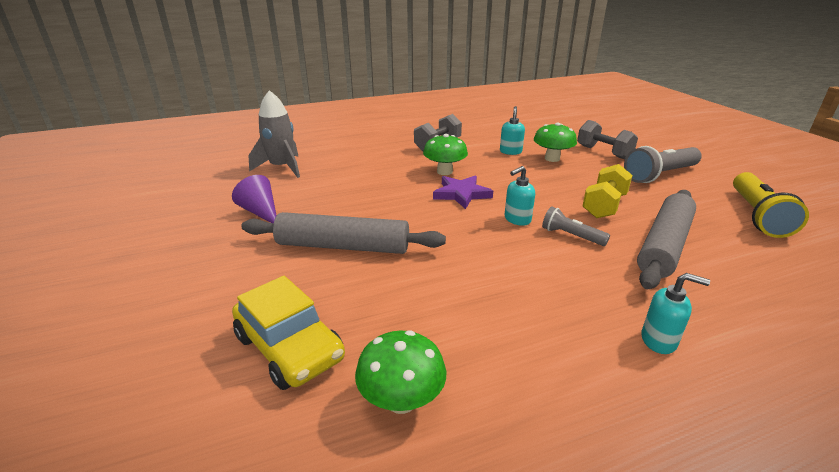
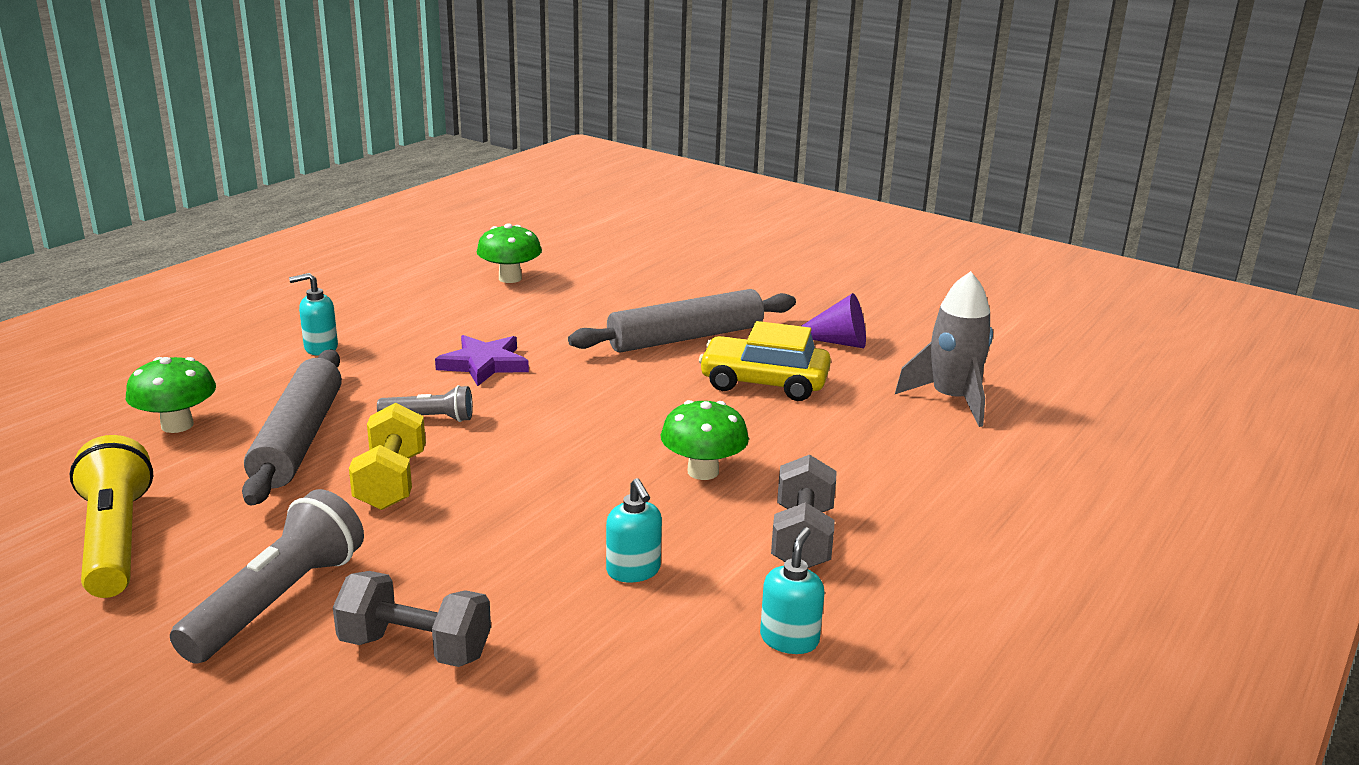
camera: 145 degrees right, 5 degrees down
(289, 348) = (618, 277): yellow car -> yellow car (764, 382)
(461, 194) = (628, 437): purple star -> purple star (484, 364)
(517, 219) = (515, 420): turquoise soap dispenser -> turquoise soap dispenser (789, 639)
(552, 158) = (530, 578): green mushroom -> green mushroom (177, 425)

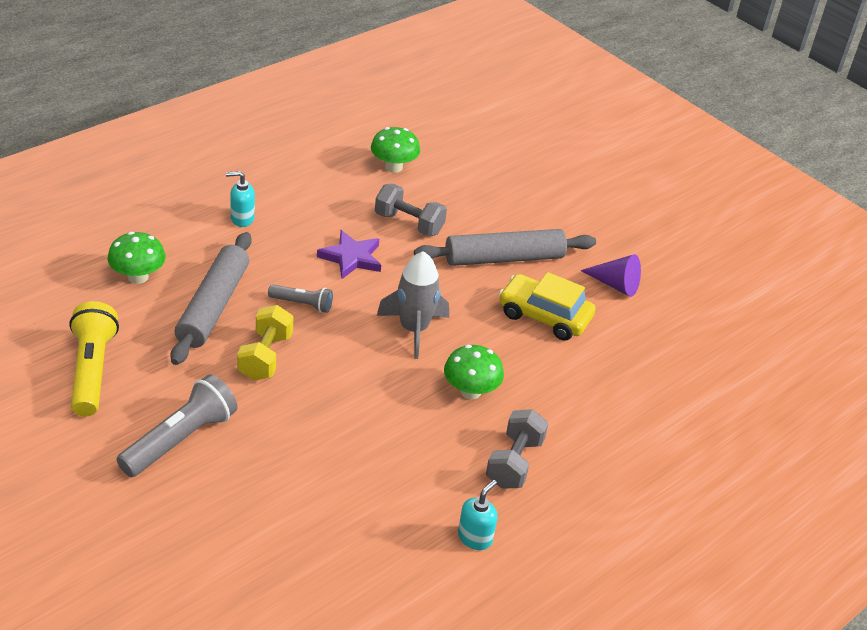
camera: 10 degrees right, 15 degrees up
(415, 648) = (253, 492): grey dumbbell -> grey dumbbell (409, 224)
(633, 571) = (398, 464): turquoise soap dispenser -> none
(951, 400) = (674, 361): grey rocket -> grey rocket (414, 329)

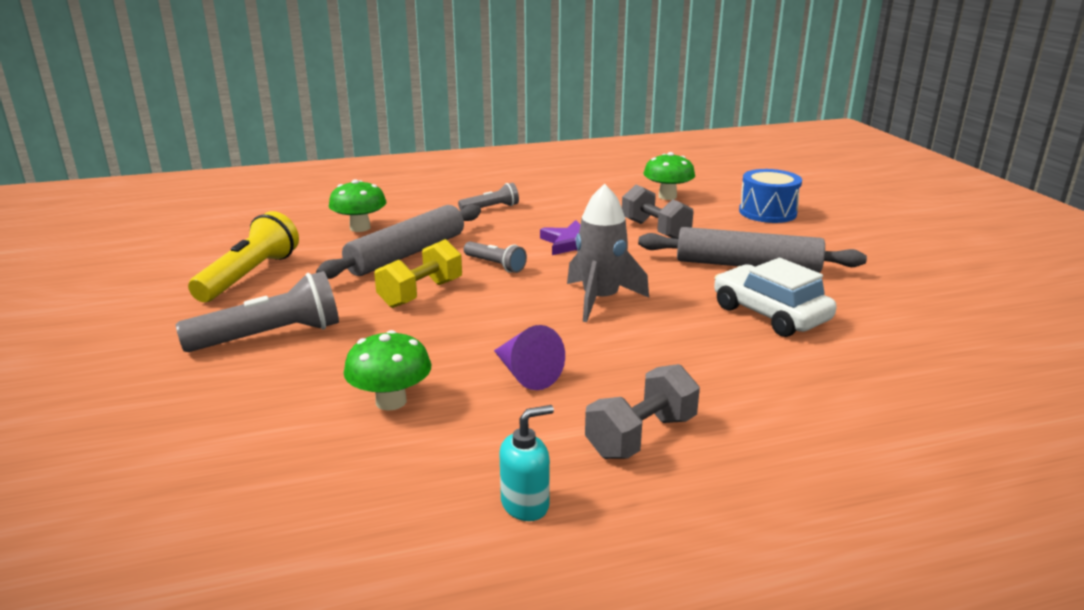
camera: 30 degrees right, 15 degrees down
(242, 219) = (491, 208): turquoise soap dispenser -> grey flashlight
(470, 391) = (630, 359): green mushroom -> green mushroom (391, 401)
(490, 176) = (767, 212): none -> blue drum
(544, 316) = (770, 314): yellow car -> white car
(615, 285) = (881, 303): purple cone -> purple cone (526, 374)

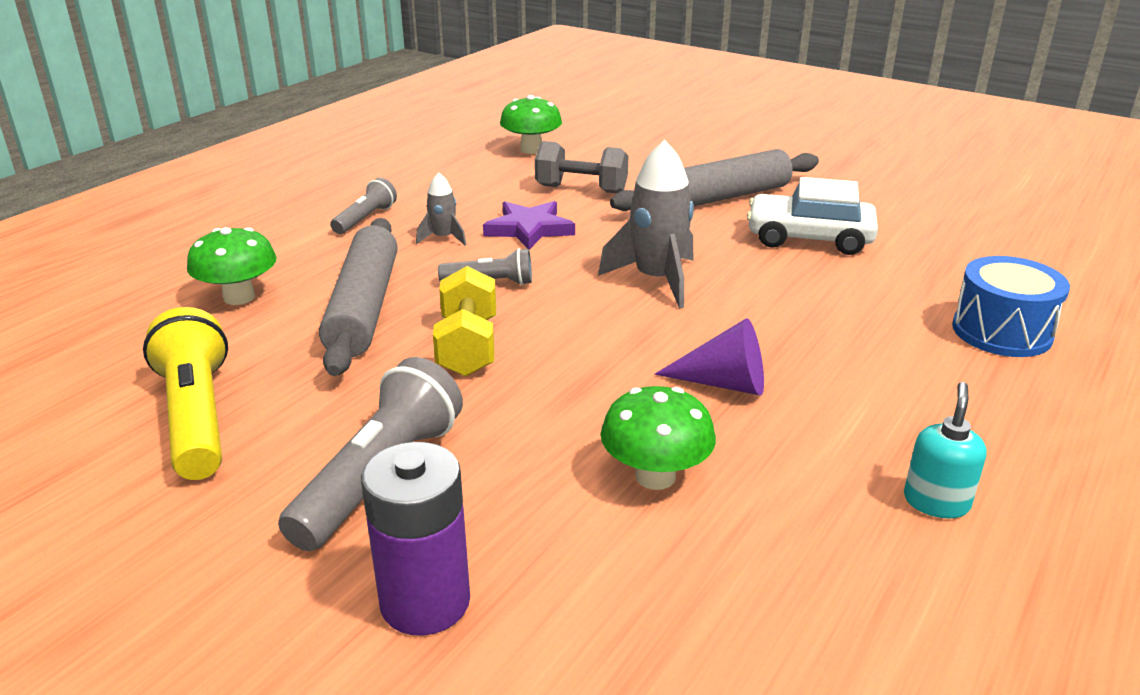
camera: 40 degrees left, 5 degrees up
(190, 399) = (425, 602): none -> purple battery
(514, 232) = (443, 238): none -> grey rocket
(641, 436) = (907, 392): grey dumbbell -> none
(767, 212) = (647, 140): blue drum -> blue drum (1001, 331)

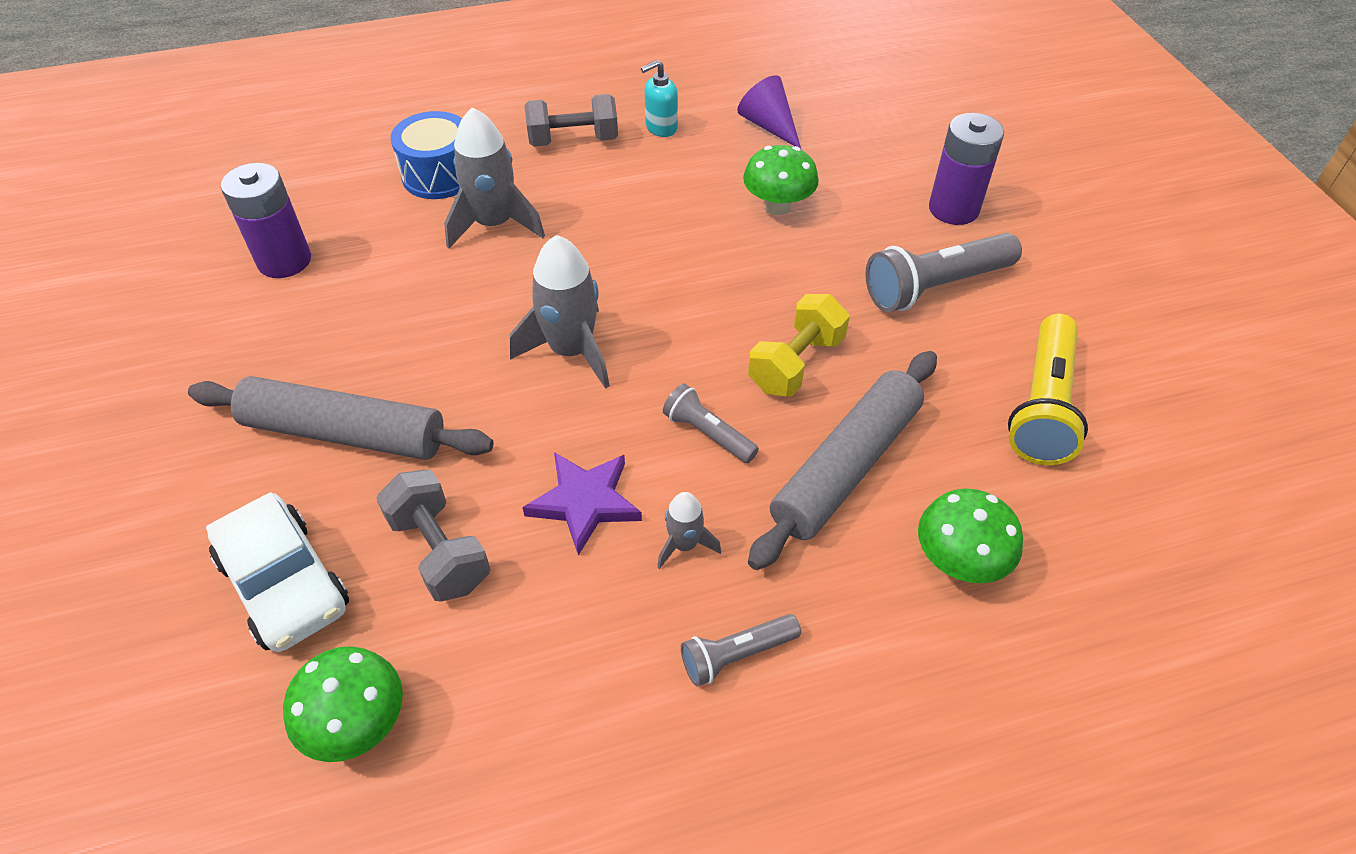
camera: 140 degrees left, 20 degrees up
(723, 383) = (662, 236): purple cone -> purple cone (769, 126)
(809, 238) = (379, 323): white car -> white car (285, 584)
(873, 321) = (494, 224): none -> grey rocket
(945, 236) = (284, 261): none -> purple battery
(981, 428) = (573, 140): none -> grey dumbbell

